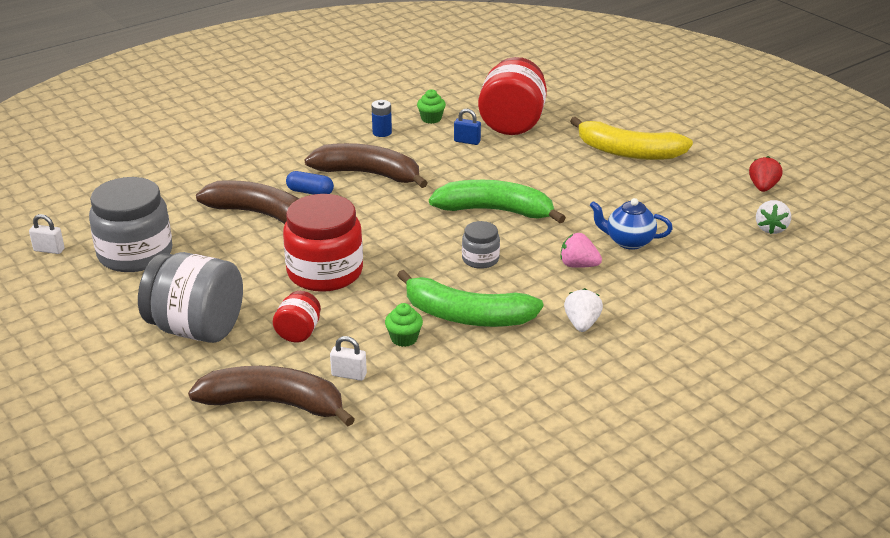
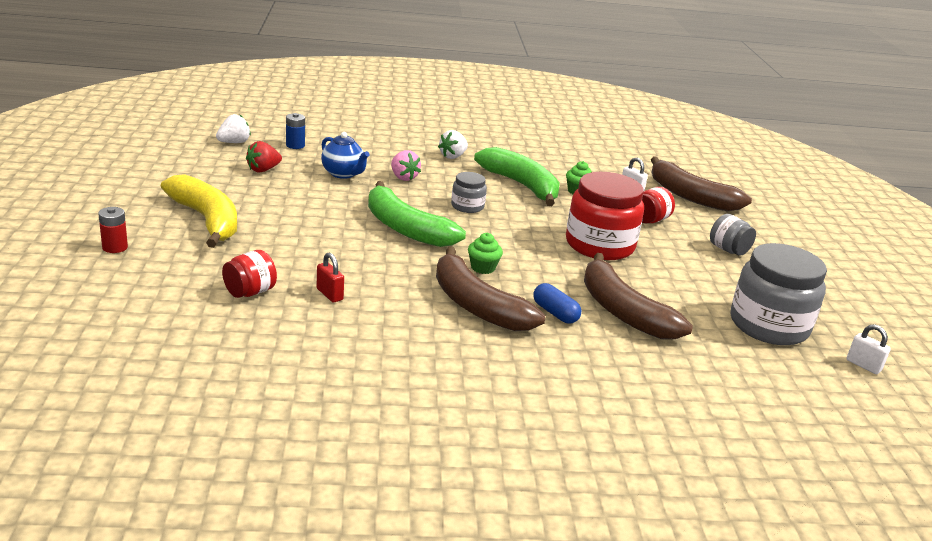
camera: 150 degrees left, 5 degrees down
(196, 329) = (728, 250): grey jar -> grey jar, size x0.50
(382, 132) = (403, 347): blue battery -> blue battery (295, 145)
(431, 119) = (324, 338): green cupcake -> green cupcake (483, 268)
(467, 141) = (329, 294): blue padlock -> red padlock
(512, 123) = (250, 292): red jar -> red jar, size x0.50
(633, 113) = (115, 247): none -> red battery
(763, 187) = (174, 159): red strawberry -> red strawberry (263, 170)

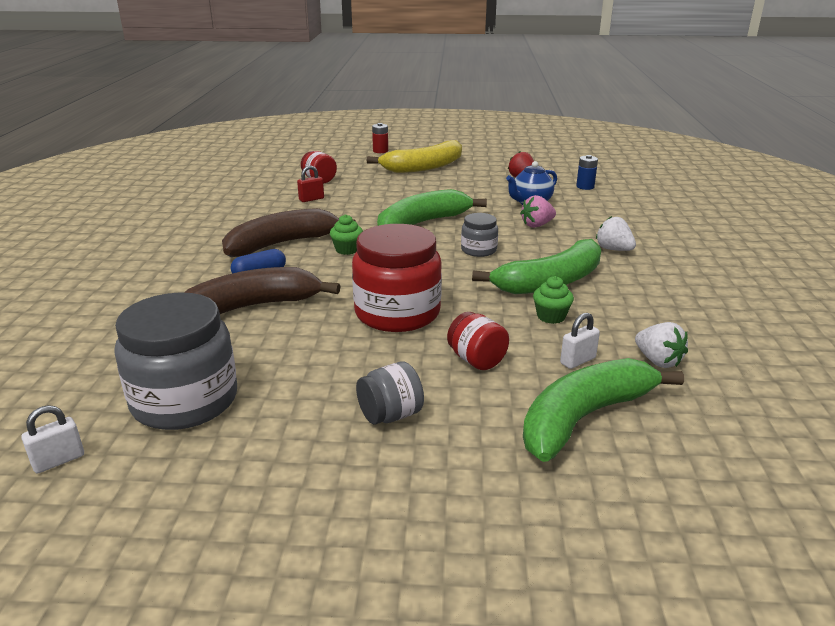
camera: 100 degrees right, 0 degrees up
(234, 142) = (574, 169): white strawberry -> white strawberry (658, 361)
(690, 196) = (584, 418): brown banana -> green banana

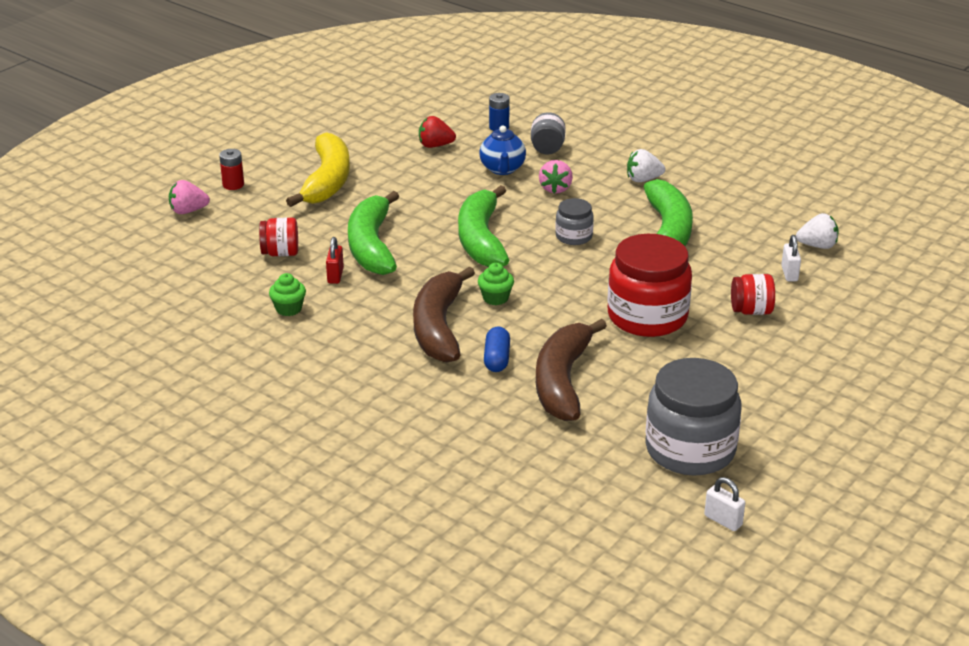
camera: 55 degrees left, 5 degrees up
(58, 460) = (723, 520): white padlock -> white padlock turned 45 degrees counterclockwise
(335, 151) = (188, 211): none -> pink strawberry
(390, 415) = (787, 370): grey jar -> grey jar (547, 149)
(551, 316) = (721, 256): green cupcake -> green cupcake (288, 309)
(584, 418) = (854, 302): green banana -> green banana (372, 246)

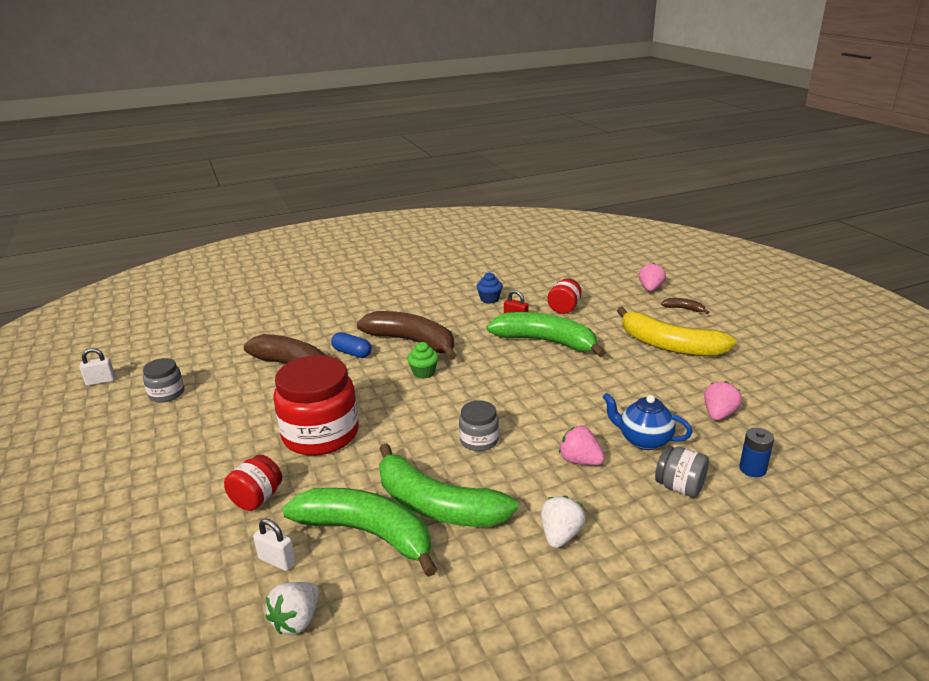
camera: 120 degrees right, 5 degrees down
(233, 185) = (684, 309): red battery -> brown banana
(288, 309) = (489, 299): green cupcake -> blue cupcake
(435, 145) = (719, 414): red strawberry -> pink strawberry
(481, 240) = (515, 390): green banana -> green banana (367, 533)
(690, 450) = (167, 393): grey jar -> grey jar, size x0.50

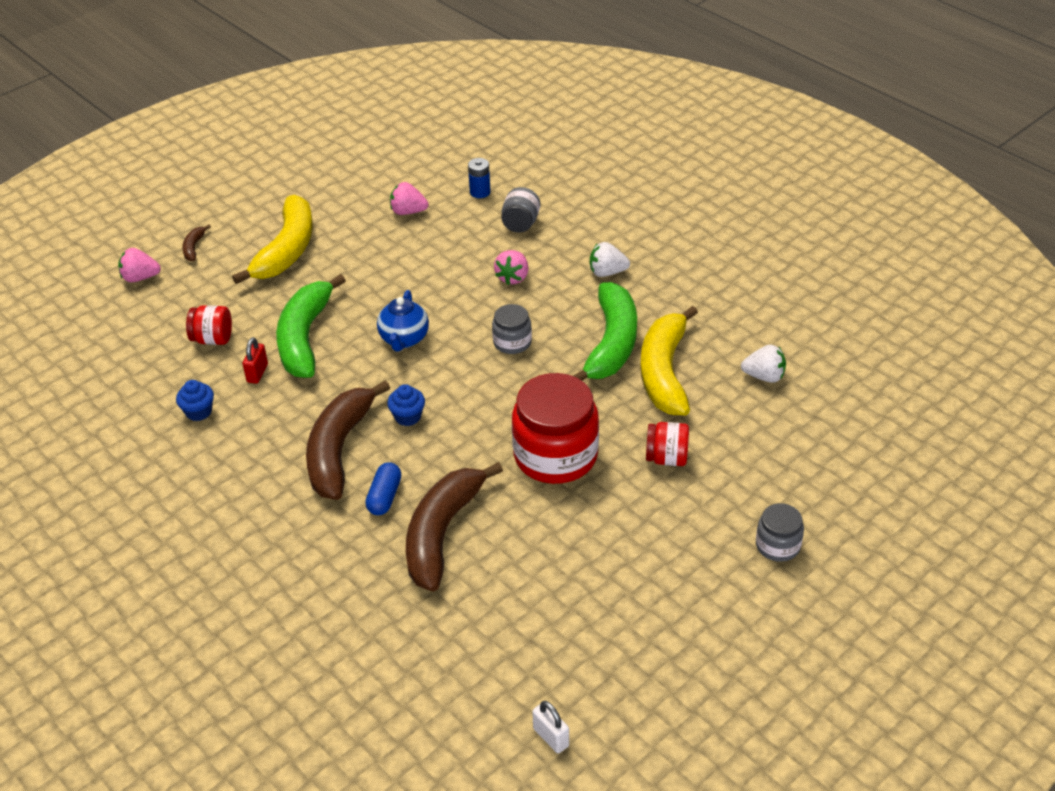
camera: 110 degrees left, 15 degrees up
(167, 393) = (545, 638): grey jar -> grey jar (777, 545)
(277, 560) = (722, 411): white padlock -> none
(367, 533) = (664, 372): green banana -> yellow banana
(423, 373) = (408, 417): green cupcake -> blue cupcake
(643, 440) = (466, 248): blue teapot -> blue teapot (404, 339)

